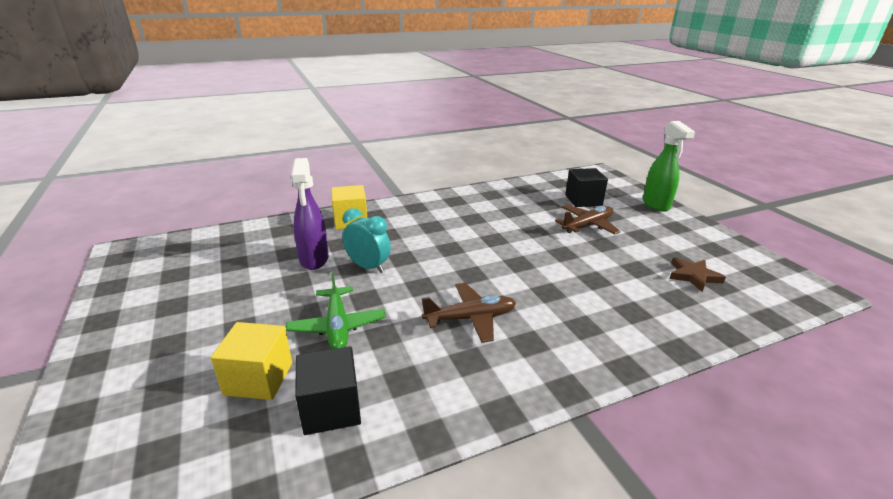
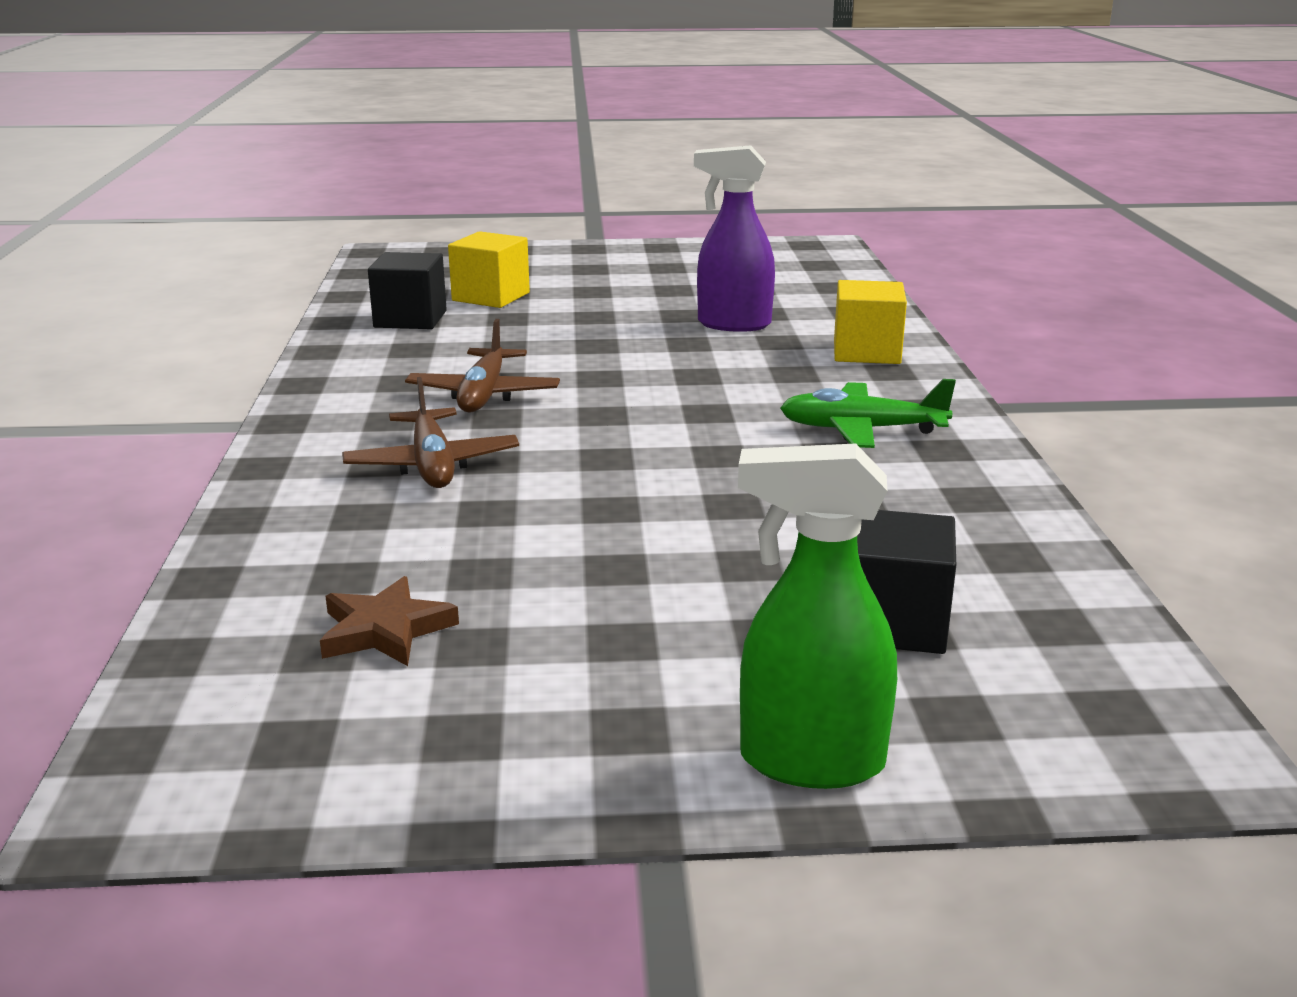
camera: 110 degrees right, 5 degrees down
(337, 326) = (547, 328): green plane -> green plane (861, 430)
(368, 267) = (684, 352): turquoise clock -> none
(587, 225) = (721, 576): brown plane -> brown plane (432, 465)

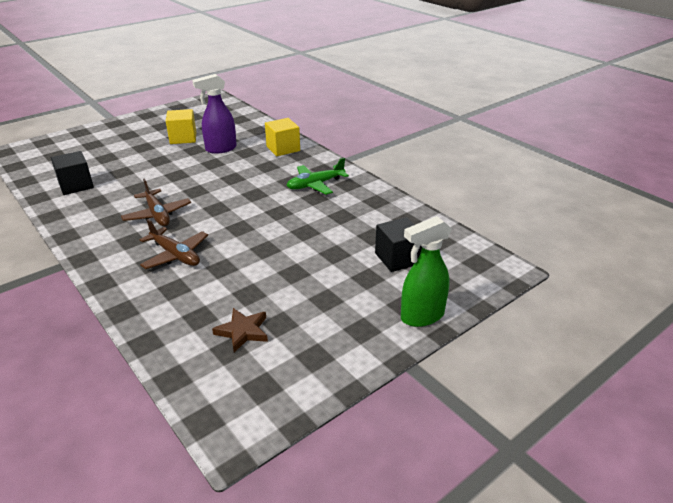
camera: 35 degrees left, 10 degrees up
(491, 297) = (100, 162): yellow cube -> yellow cube (183, 138)

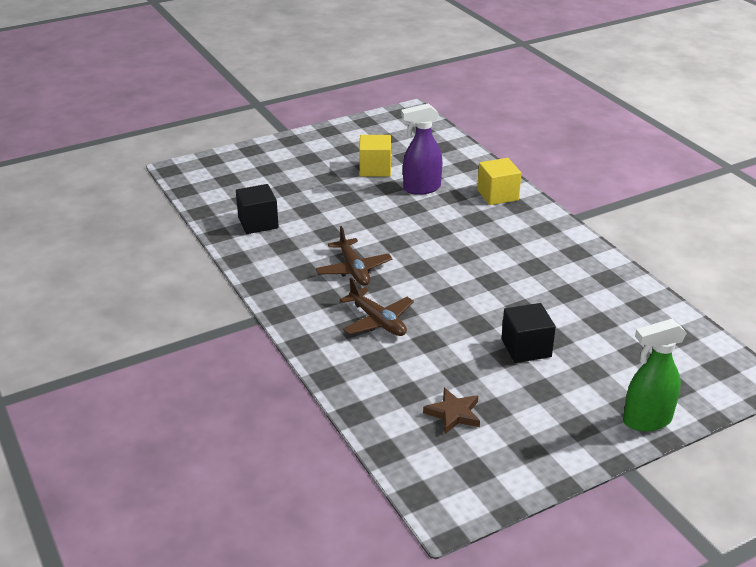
camera: 10 degrees right, 0 degrees up
(315, 185) = (536, 249): green plane -> none
(398, 258) = (627, 352): black cube -> black cube (526, 348)

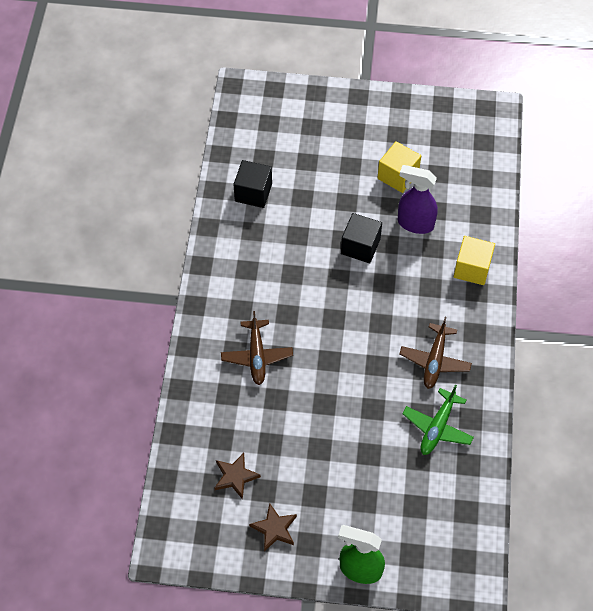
camera: 35 degrees right, 25 degrees up
(353, 269) = (283, 290): brown plane -> brown plane (434, 360)
(526, 348) = (339, 449): black cube -> black cube (360, 246)
(535, 432) = (274, 529): none -> brown star
(589, 295) = (437, 427): none -> green plane

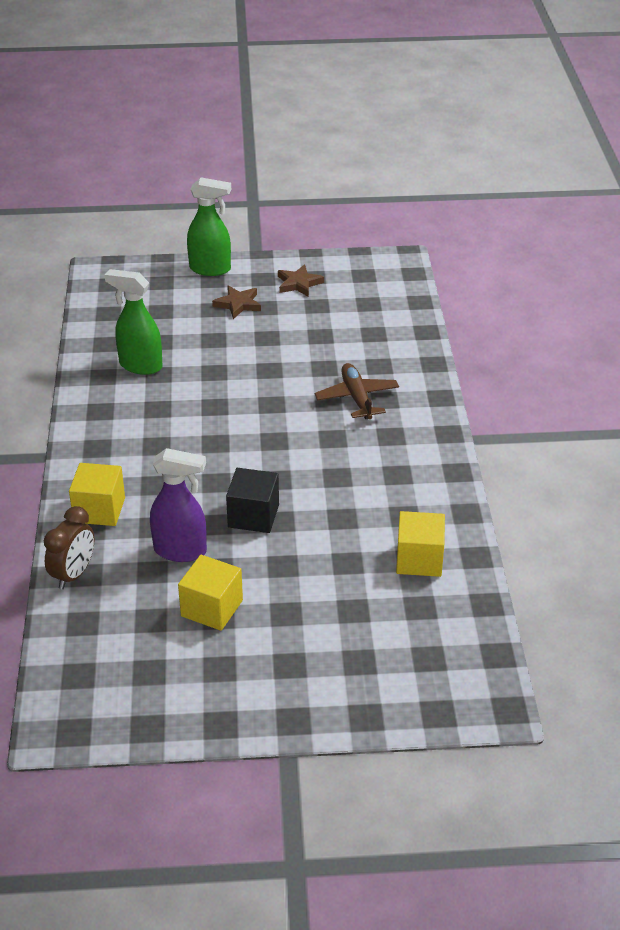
camera: 170 degrees right, 20 degrees down
(235, 476) = (349, 310): brown star -> brown star (238, 304)
(253, 192) = (419, 559): black cube -> yellow cube
(434, 360) = (146, 417): brown plane -> none
(437, 427) = (140, 365): green plane -> green spray bottle
(489, 215) = (73, 574): none -> brown clock

